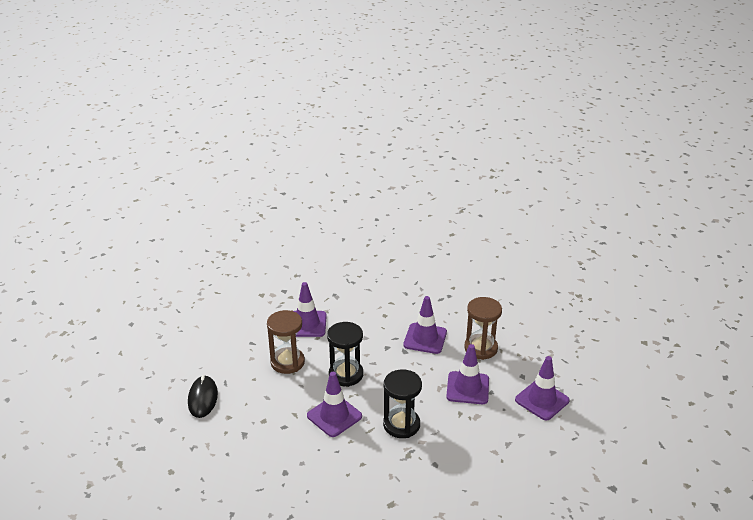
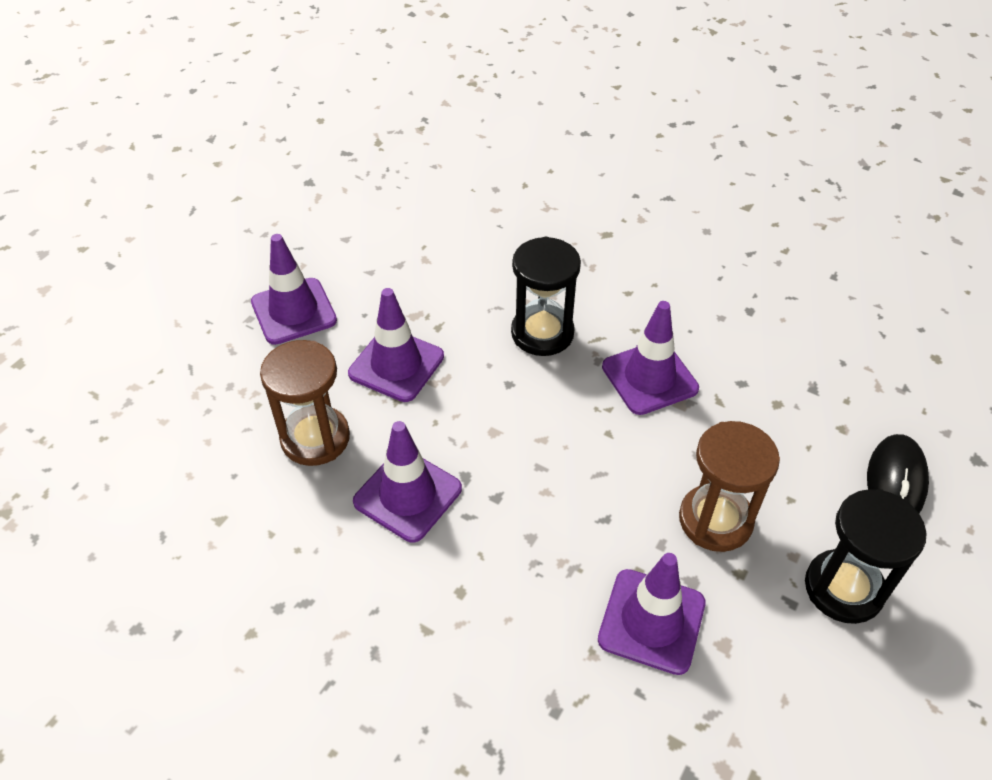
camera: 160 degrees left, 15 degrees up
(346, 374) = (603, 455): black hourglass -> black hourglass (843, 588)

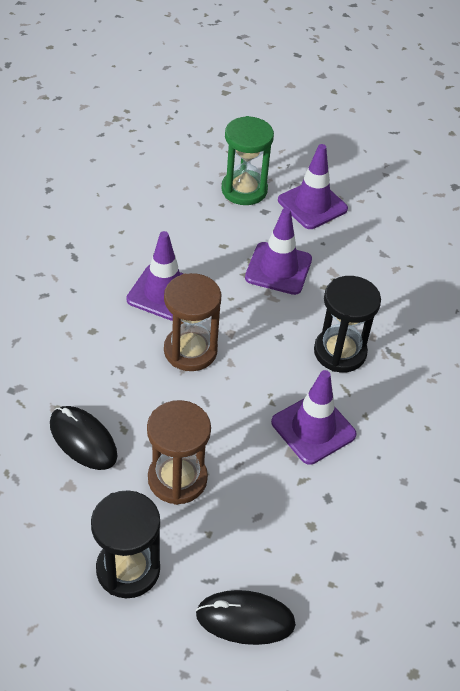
camera: 75 degrees right, 0 degrees up
(239, 375) = (244, 190): none -> green hourglass
(315, 438) = (200, 238): brown hourglass -> brown hourglass (190, 350)
(651, 621) = (83, 440): purple traffic cone -> black mouse

